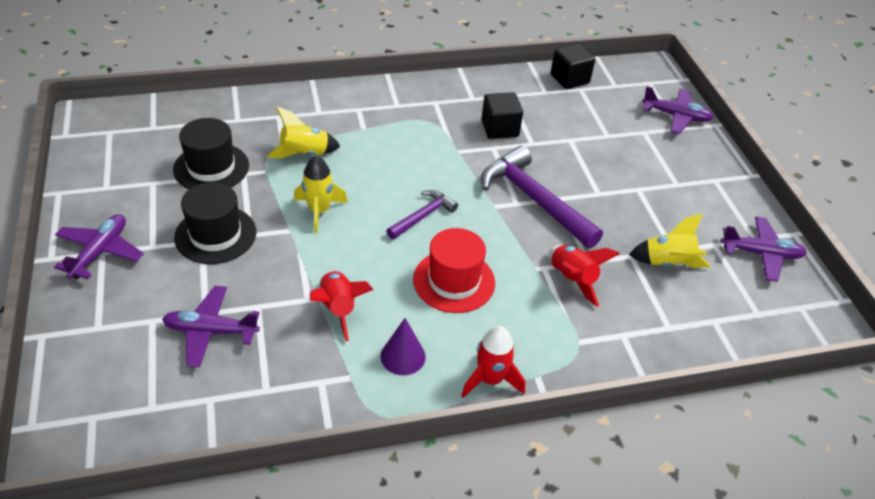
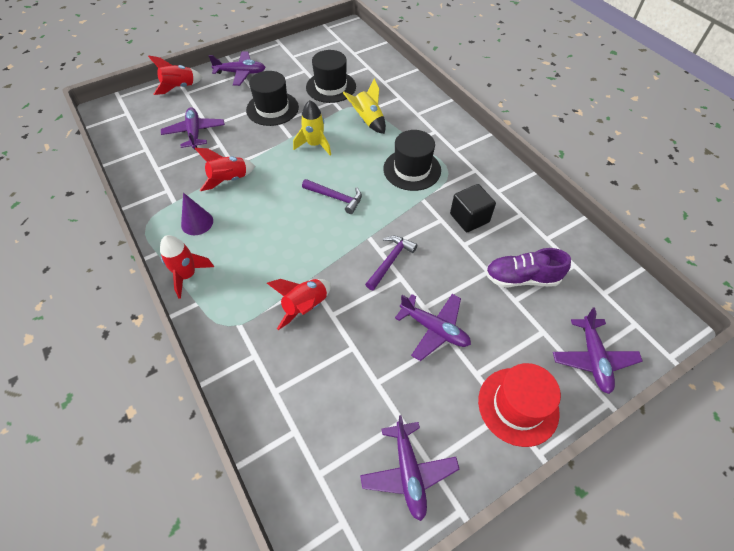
camera: 75 degrees right, 10 degrees up
(76, 334) = (179, 87): none -> red rocket
(410, 145) = (412, 169): none -> black hat
(454, 281) = (275, 232): red hat -> red hat (518, 406)
(534, 199) = (390, 261): purple hammer -> purple hammer, size x0.54
(569, 79) = (583, 253): black cube -> none
(585, 123) = (521, 278): none -> purple shoe
(625, 194) = (434, 329): none -> purple plane
(668, 263) = (356, 380): yellow rocket -> none

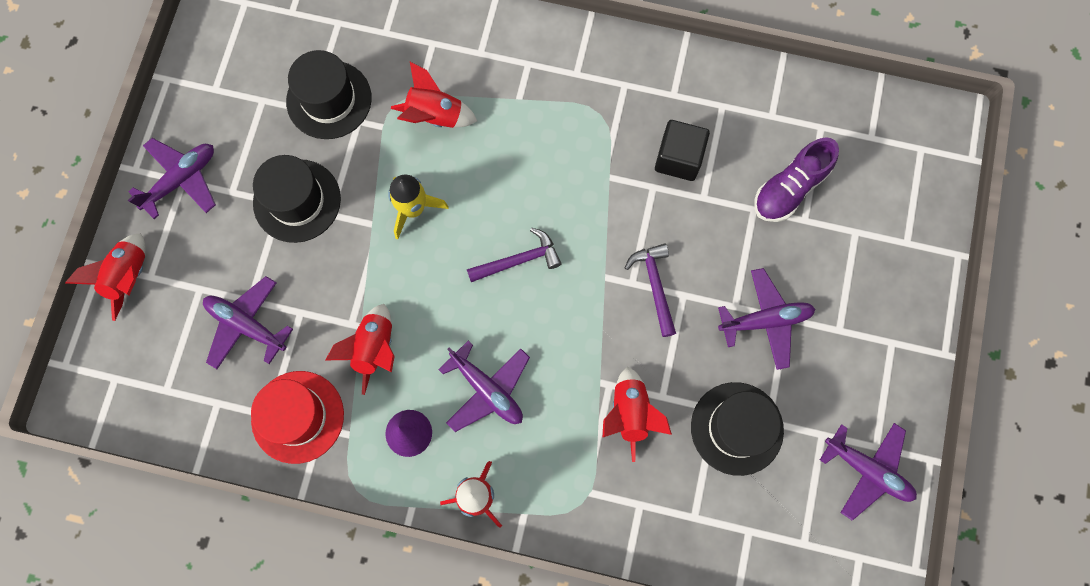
camera: 45 degrees left, 20 degrees up
(368, 121) = (435, 116): yellow rocket -> red rocket
(412, 169) = (558, 145): black hat -> black hat (737, 428)
(518, 406) = (896, 327): red hat -> red hat (298, 417)
(593, 358) = (916, 221): purple plane -> purple plane (487, 389)

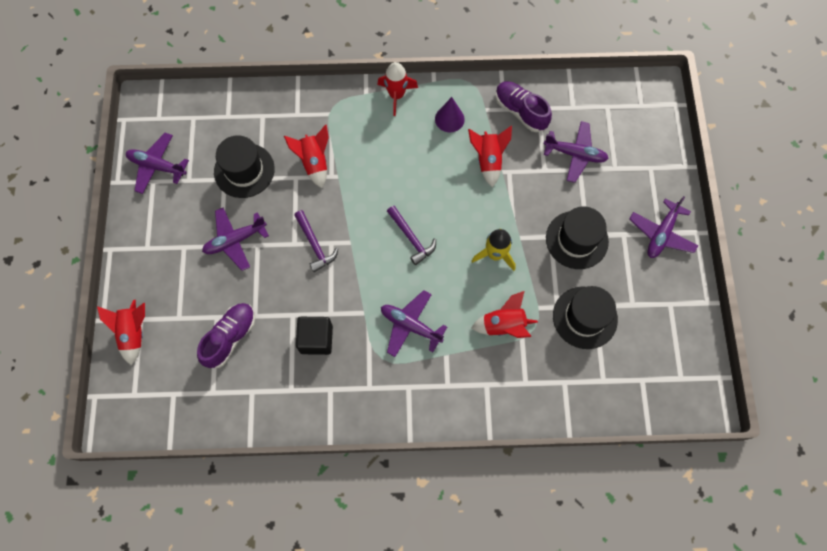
camera: 165 degrees right, 5 degrees down
(129, 277) = (663, 164): red rocket -> red rocket (134, 333)
(298, 417) = (520, 111): red hat -> purple shoe
(487, 389) = (408, 154): purple plane -> purple plane (410, 325)
(519, 260) = (411, 238): purple hammer -> purple hammer turned 90 degrees counterclockwise

